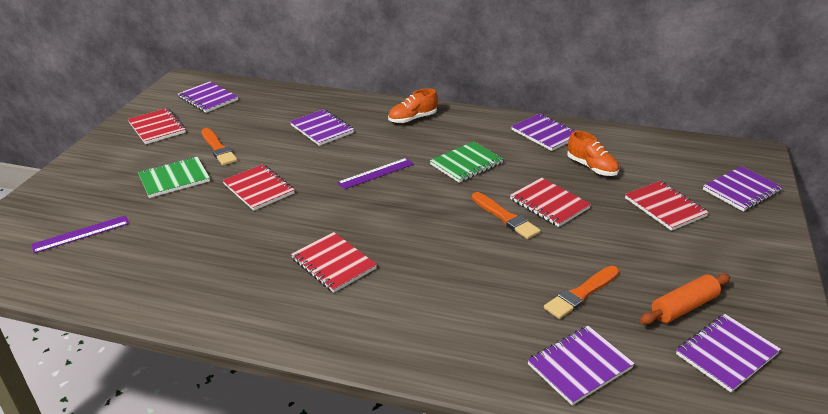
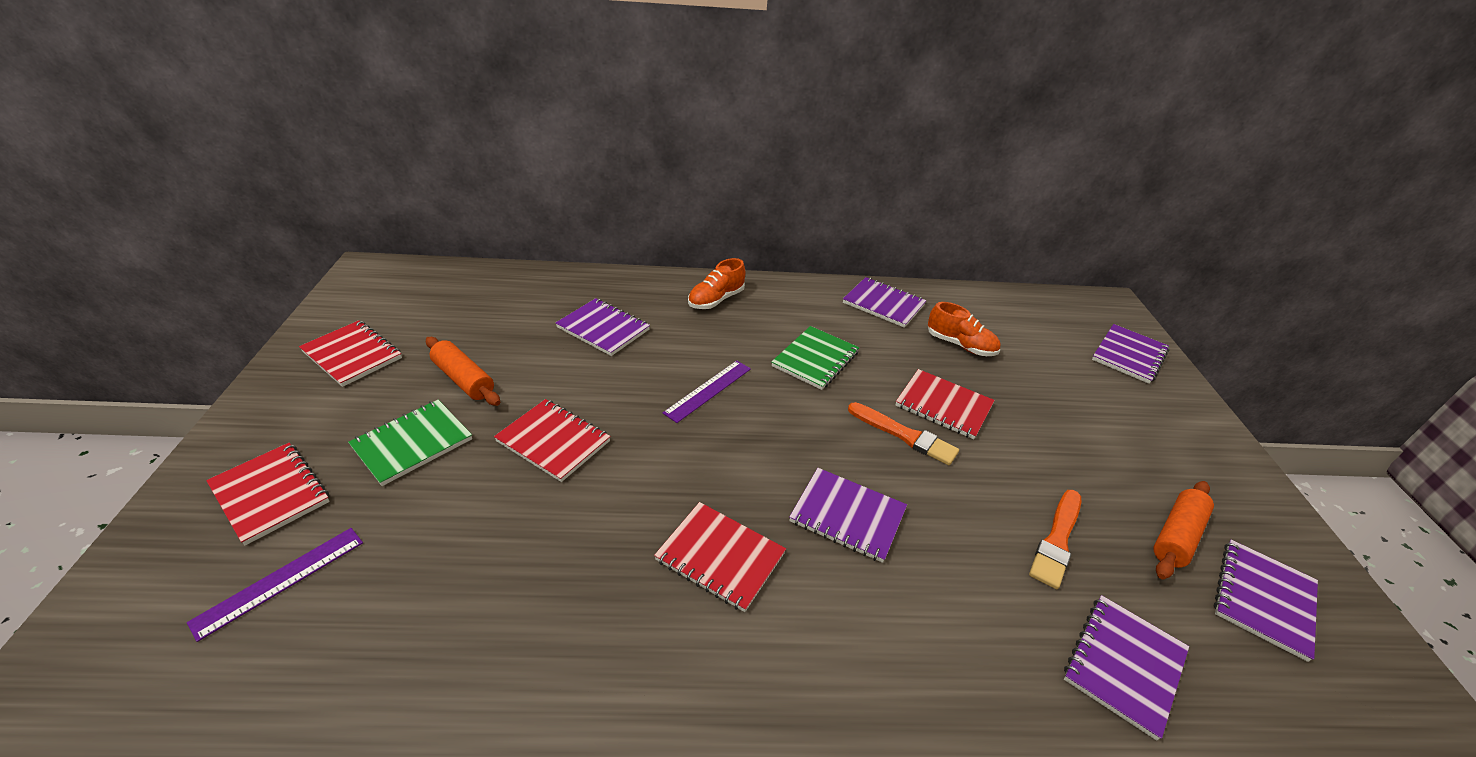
camera: 20 degrees left, 5 degrees up
(208, 99) = (417, 297): purple notebook -> purple notebook (847, 516)
(218, 148) = (464, 379): orange brush -> orange rolling pin
(665, 207) = (1069, 390): red notebook -> red notebook (270, 494)

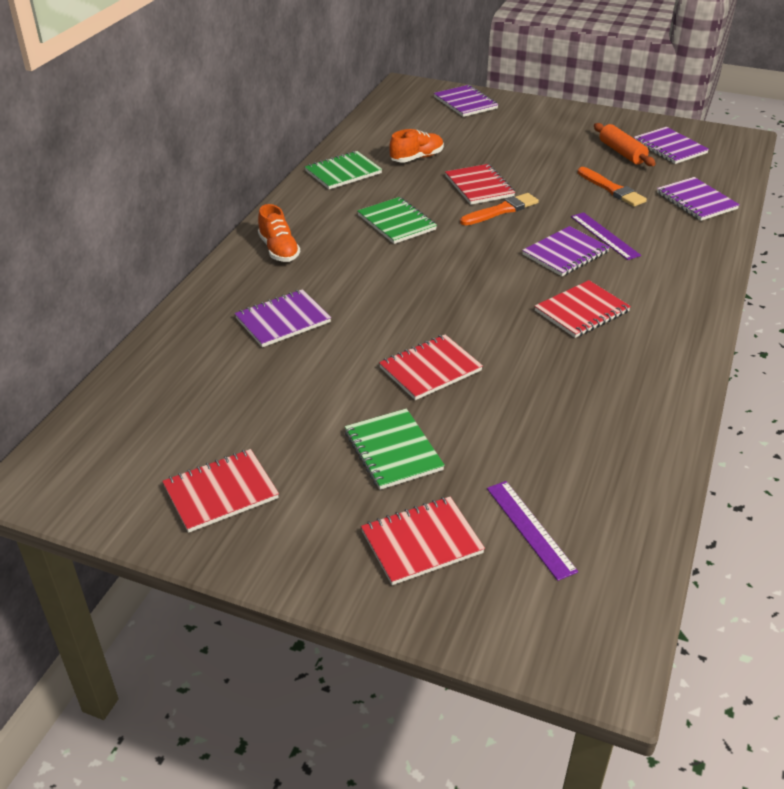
camera: 65 degrees left, 0 degrees up
(464, 379) = (313, 414): orange rolling pin -> none
(708, 390) = (407, 281): purple ruler -> purple ruler (604, 236)
(883, 304) = (343, 172): purple notebook -> green notebook
(943, 406) = (479, 186): red notebook -> red notebook turned 75 degrees counterclockwise

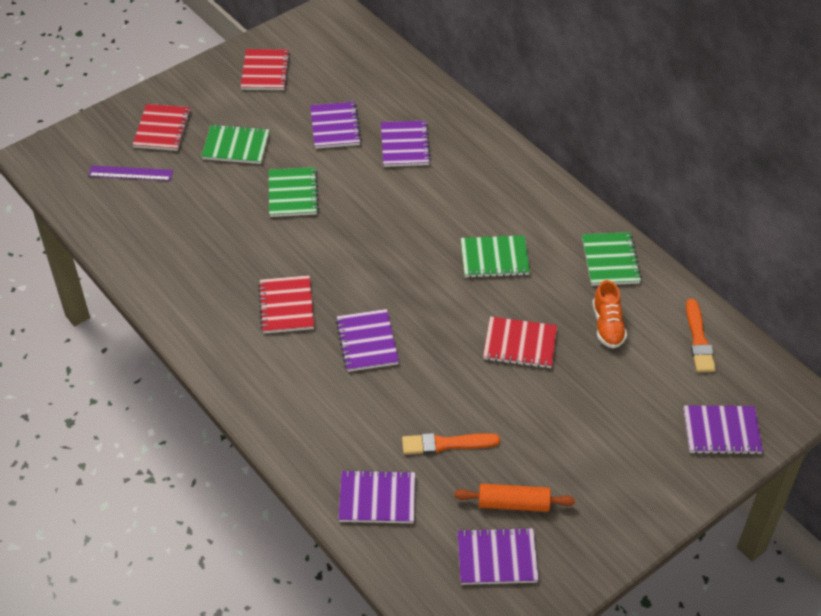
camera: 120 degrees right, 10 degrees up
(279, 250) = (501, 174): orange shoe -> none
(290, 382) = (335, 127): none -> purple notebook
(430, 369) = (293, 194): red notebook -> green notebook
(501, 210) = (466, 337): orange brush -> orange brush (698, 339)
(604, 236) = (373, 386): purple ruler -> none

